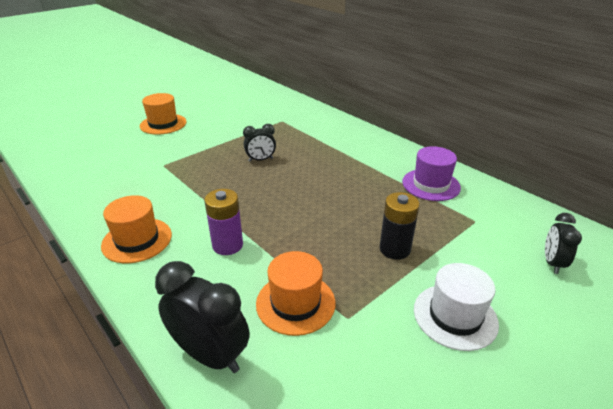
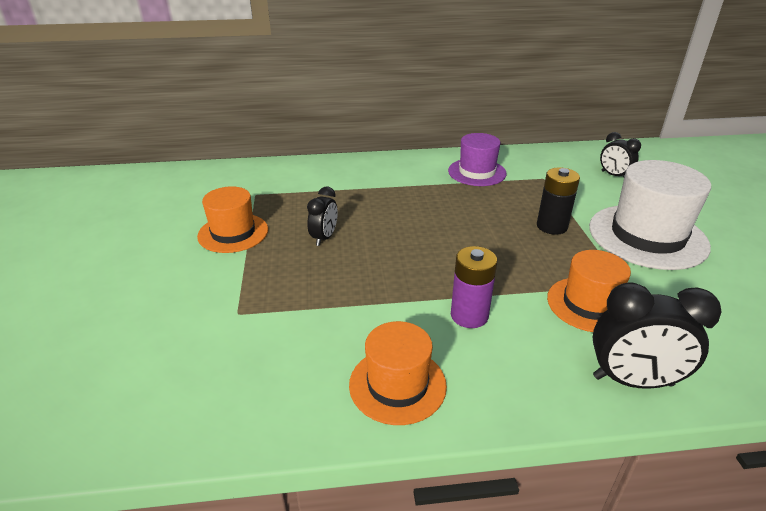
camera: 55 degrees left, 0 degrees up
(163, 124) = (116, 280): orange hat -> orange hat (233, 233)
(210, 355) = (632, 381): black clock -> black clock turned 150 degrees counterclockwise
(455, 316) = (647, 236): white hat -> white hat, size x1.61

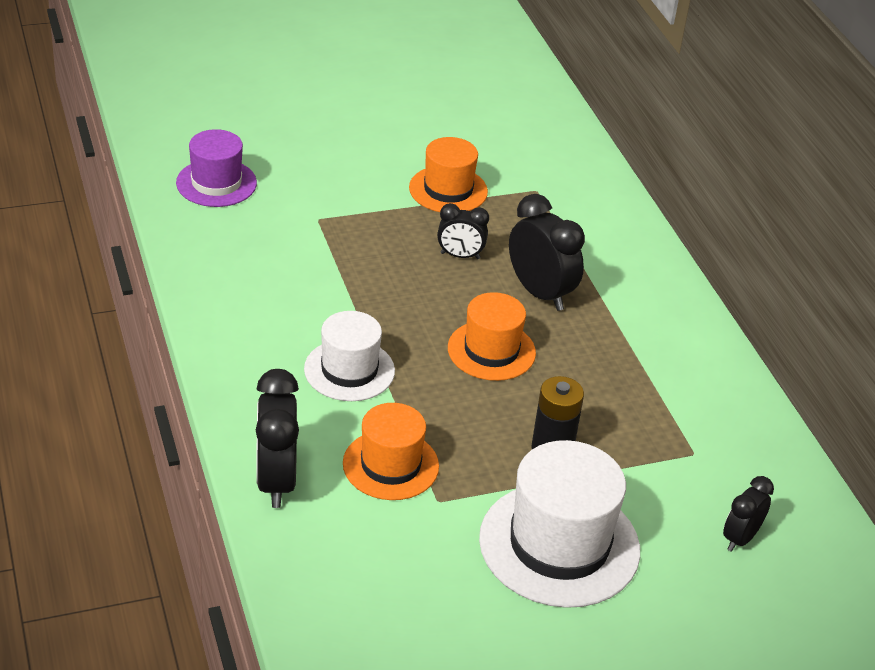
camera: 75 degrees right, 5 degrees up
(380, 209) = (540, 293): none -> black clock
(397, 385) = (245, 325): orange hat -> orange hat (491, 350)
(469, 315) = (349, 370): purple battery -> white hat
(477, 172) = (681, 381): purple hat -> purple hat (216, 183)

